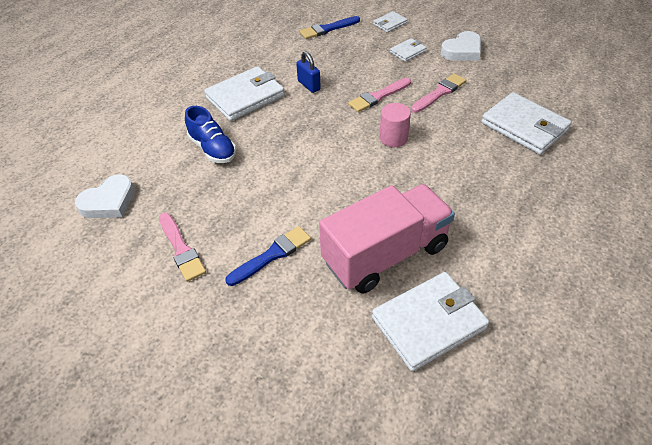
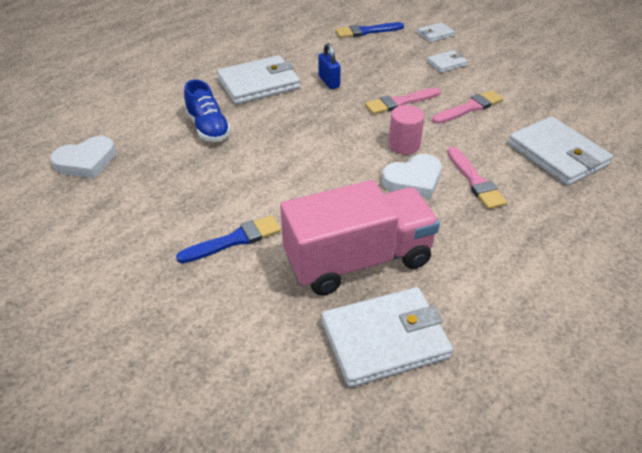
camera: 10 degrees right, 5 degrees down
(181, 249) = (142, 218): pink brush -> pink brush (475, 181)
(462, 51) = (508, 70): white heart -> white heart (413, 180)

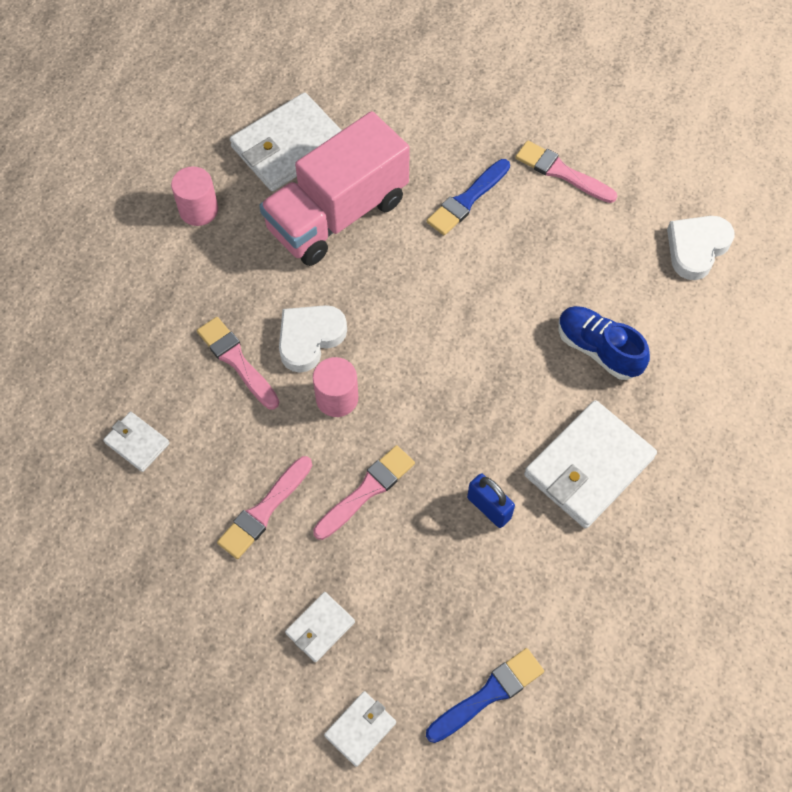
camera: 160 degrees right, 20 degrees up
(136, 239) = (561, 172): none -> pink brush
(495, 301) = (198, 210): none -> pink cylinder
(557, 155) = (137, 443): white wallet -> white wallet, size x0.49

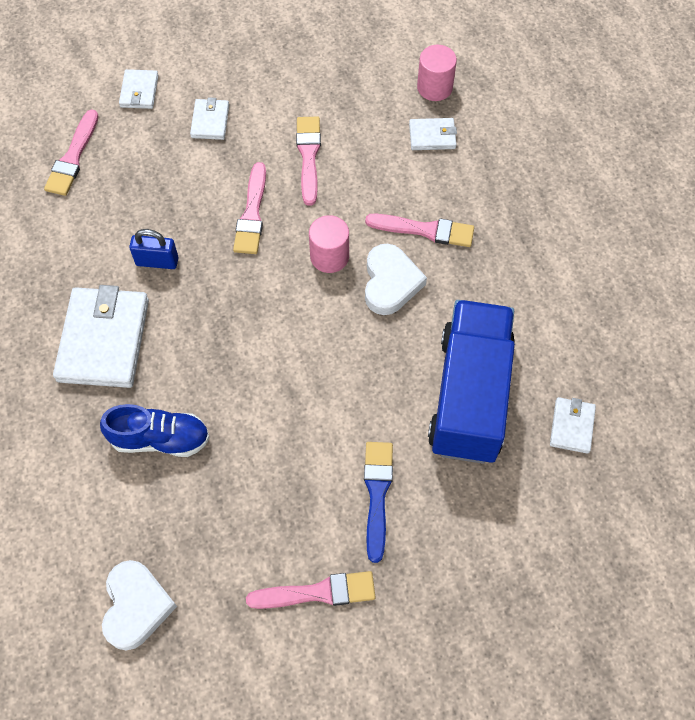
camera: 140 degrees right, 0 degrees up
(198, 210) = (577, 316): pink cylinder -> pink cylinder (434, 87)
(289, 146) = (571, 426): white wallet -> white wallet, size x0.49
(337, 214) = (470, 396): pink truck -> blue truck
(488, 694) = (73, 157): blue brush -> pink brush

